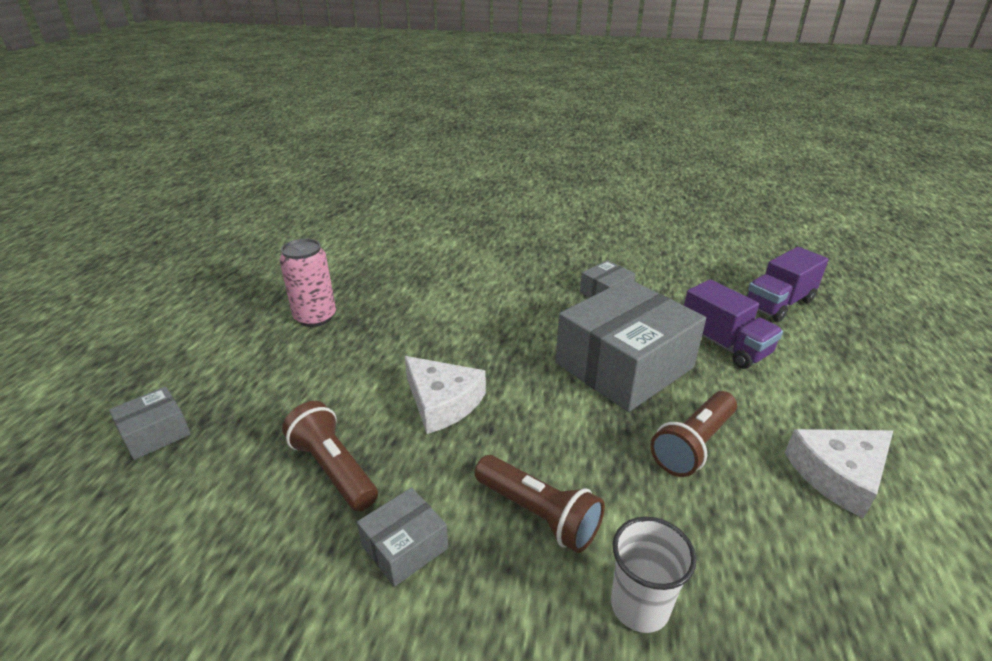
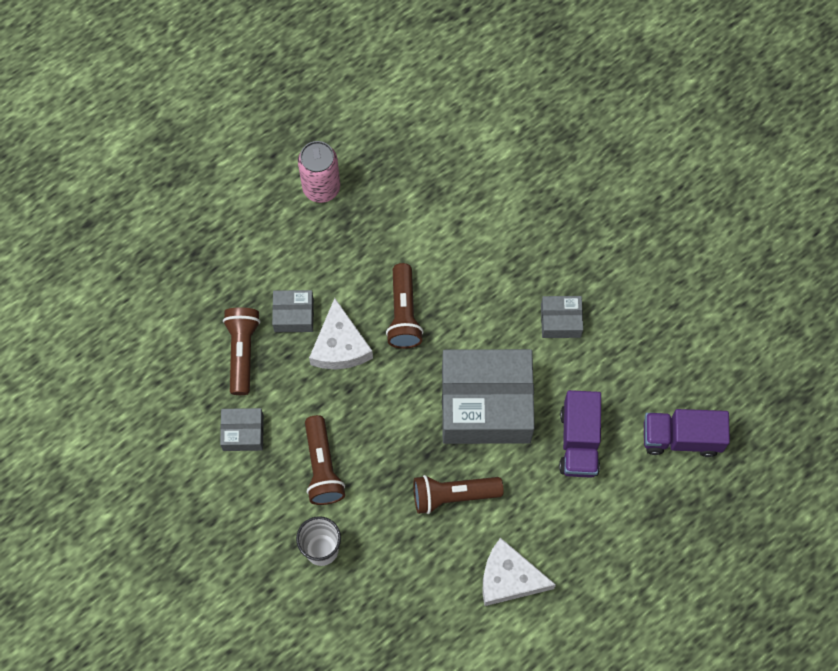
camera: 40 degrees right, 35 degrees up
(155, 433) = (164, 246): grey box -> grey box (294, 315)
(478, 350) = (404, 313): none -> brown flashlight

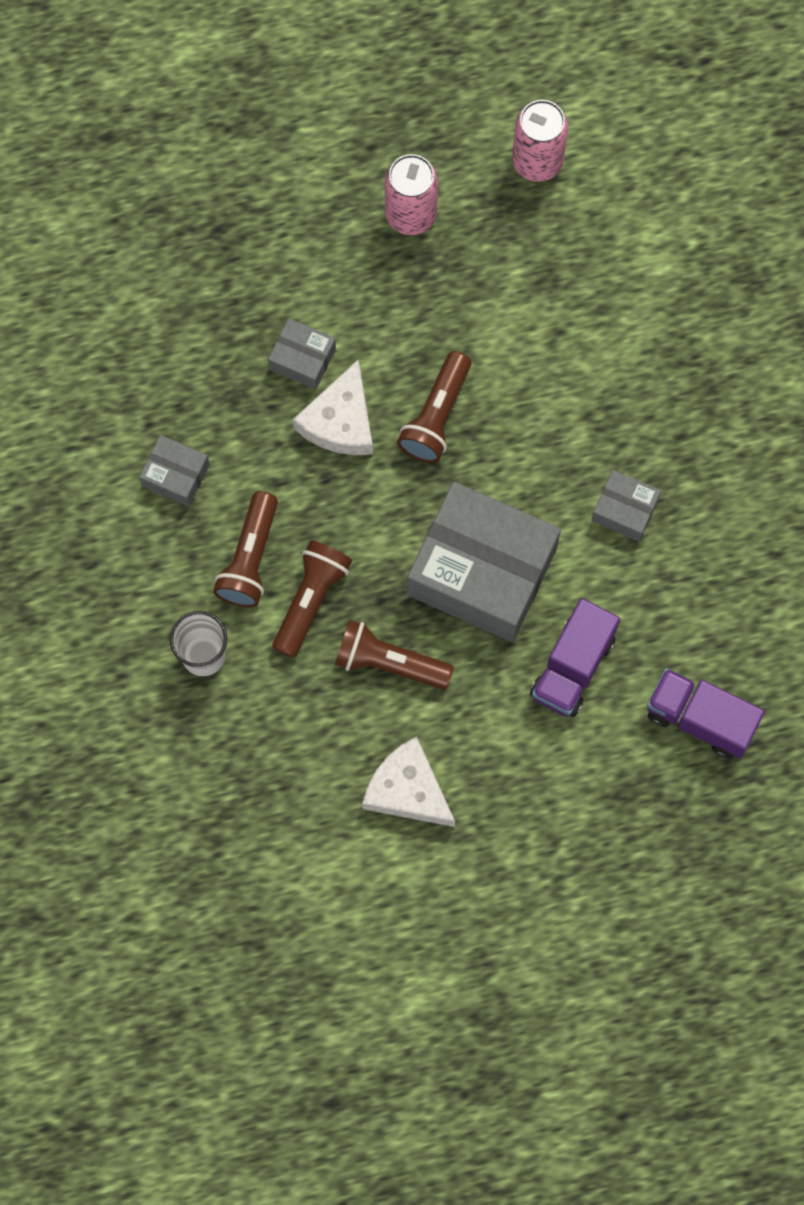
camera: 25 degrees right, 5 degrees up
(242, 352) = (219, 377): brown flashlight -> brown flashlight (310, 600)
(389, 118) = (537, 161): none -> pink can

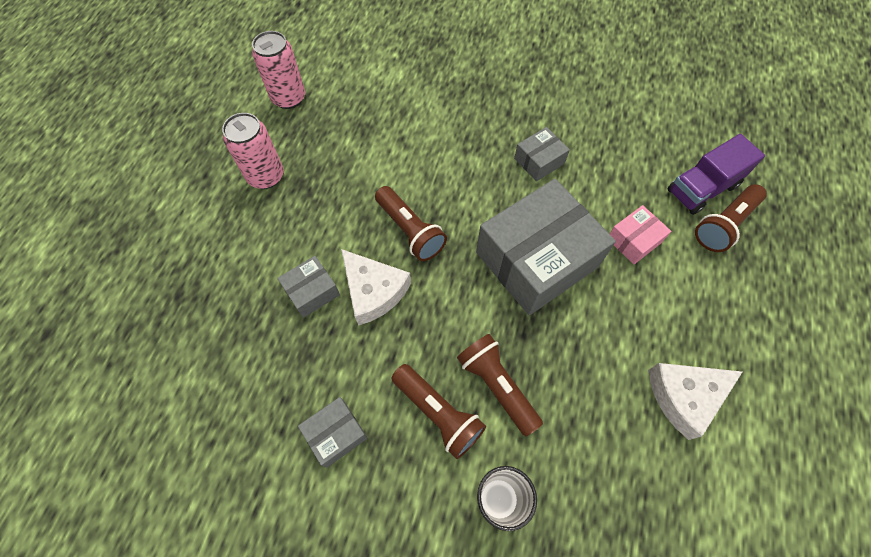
camera: 60 degrees left, 10 degrees down
(389, 663) = (575, 355): brown flashlight -> brown flashlight (724, 225)
(572, 667) = (633, 240): purple truck -> pink box

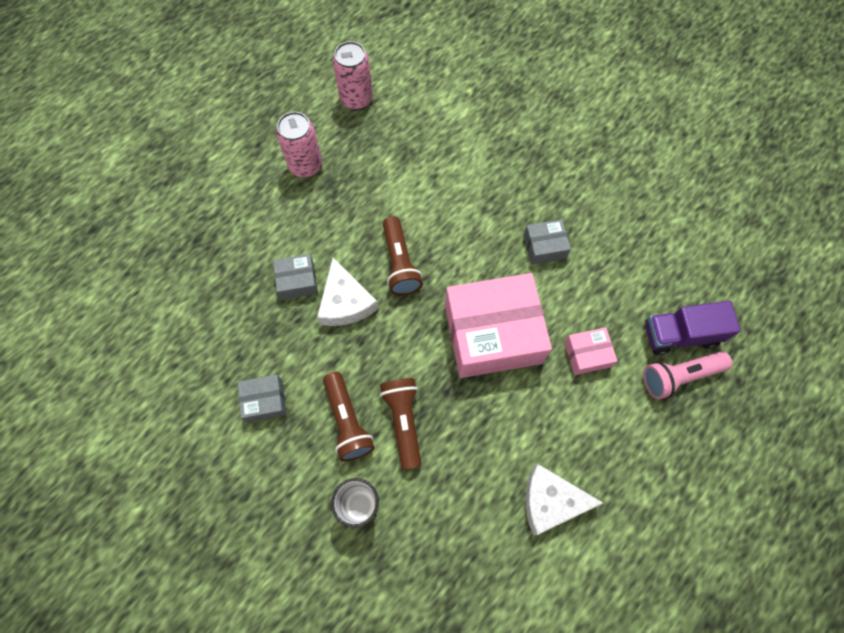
camera: 25 degrees right, 5 degrees up
(536, 260) = (492, 334): grey box -> pink box
(724, 225) = (679, 376): brown flashlight -> pink flashlight

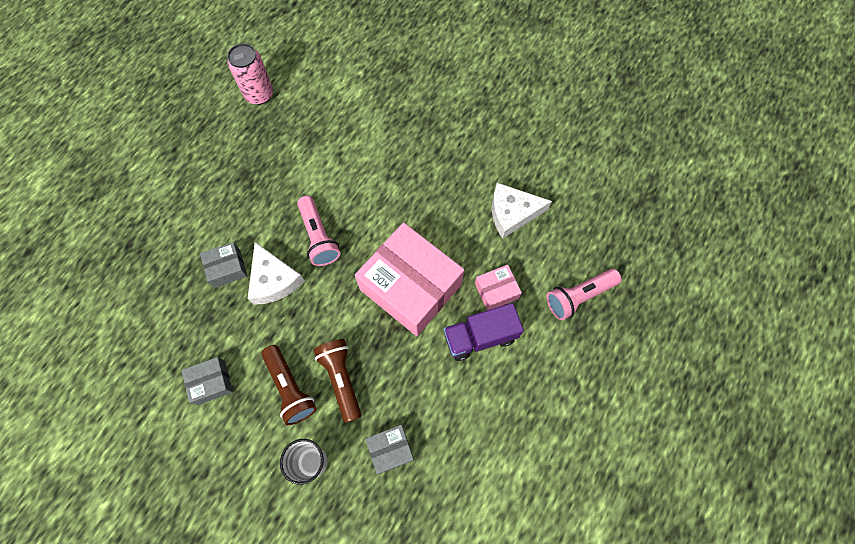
camera: 10 degrees left, 0 degrees up
(305, 165) = (220, 161): pink can -> none
(400, 263) = (319, 237): brown flashlight -> pink flashlight
(492, 334) = (410, 287): pink box -> pink box turned 60 degrees clockwise
(544, 246) = (446, 201): grey box -> grey box (390, 449)
(551, 501) = (482, 427): white cheese -> white cheese (512, 213)
(680, 335) = (574, 260): purple truck -> purple truck (480, 337)

